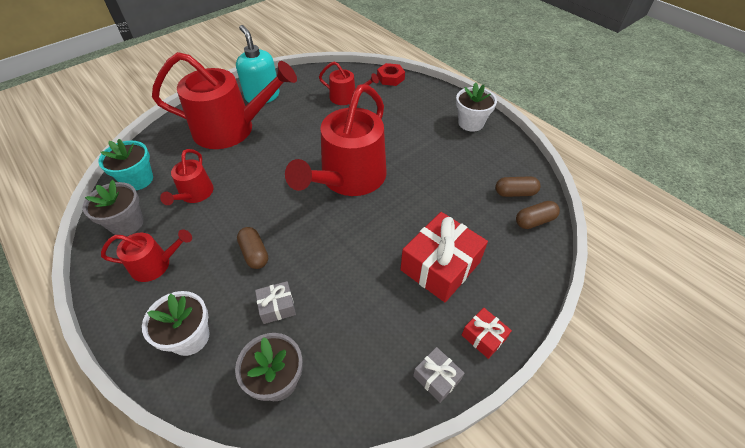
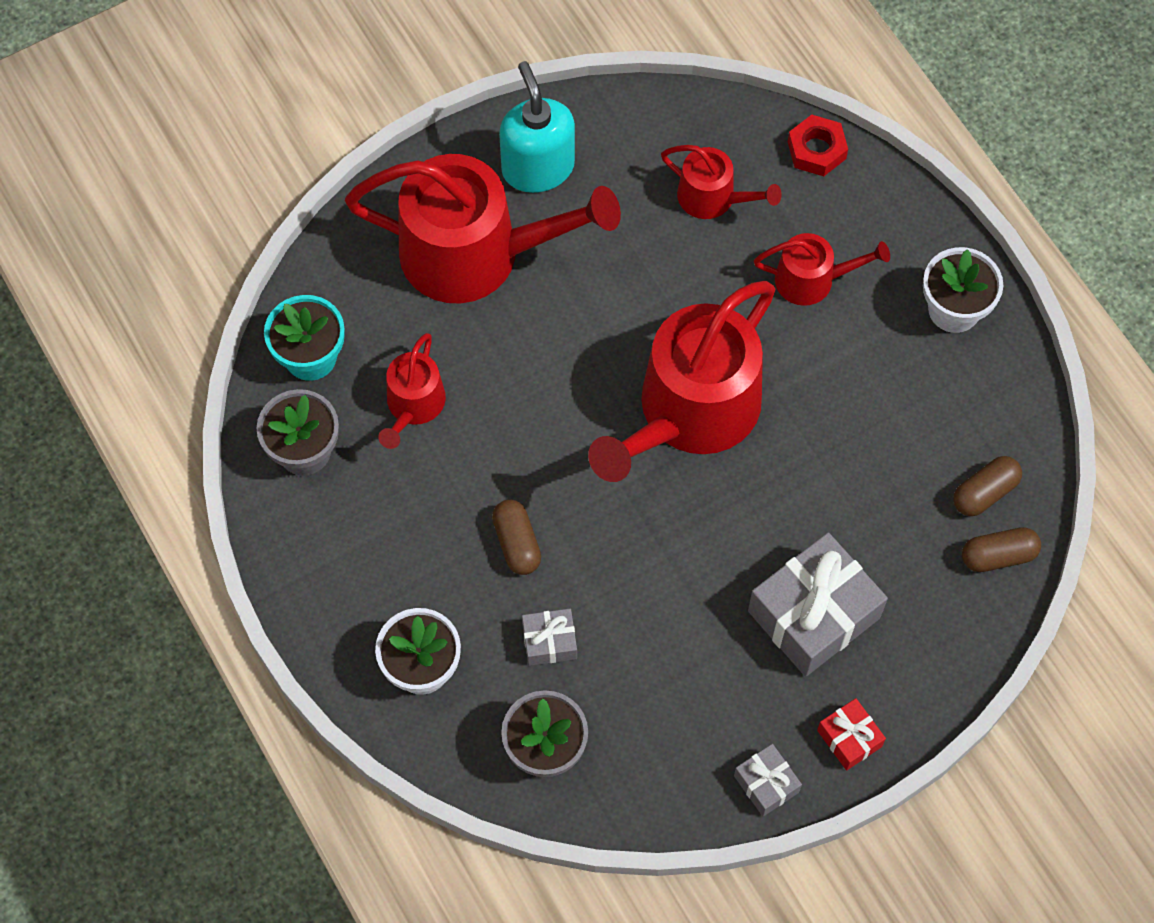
camera: 10 degrees right, 15 degrees up
(155, 264) = (360, 538): red watering can -> red watering can (812, 280)
(440, 266) = (813, 614): red gift -> grey gift
(515, 193) = (984, 492): brown capsule -> brown capsule turned 45 degrees counterclockwise

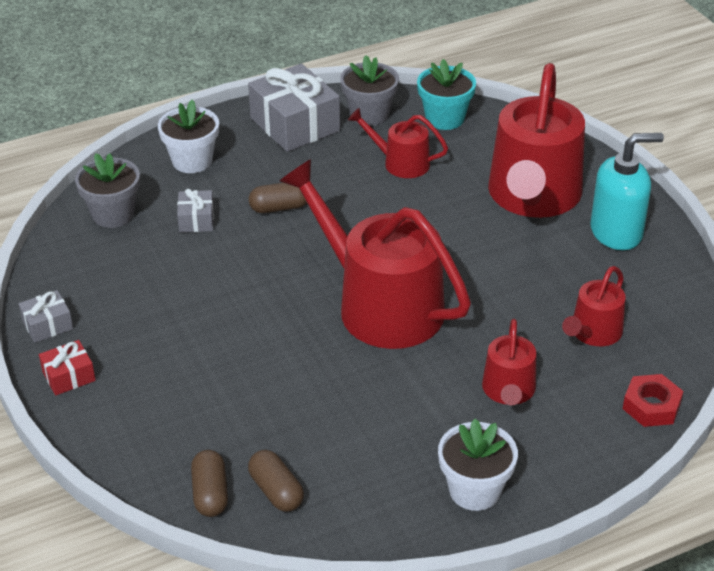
camera: 95 degrees right, 25 degrees down
(813, 614) = (183, 364): grey gift -> grey gift (295, 124)

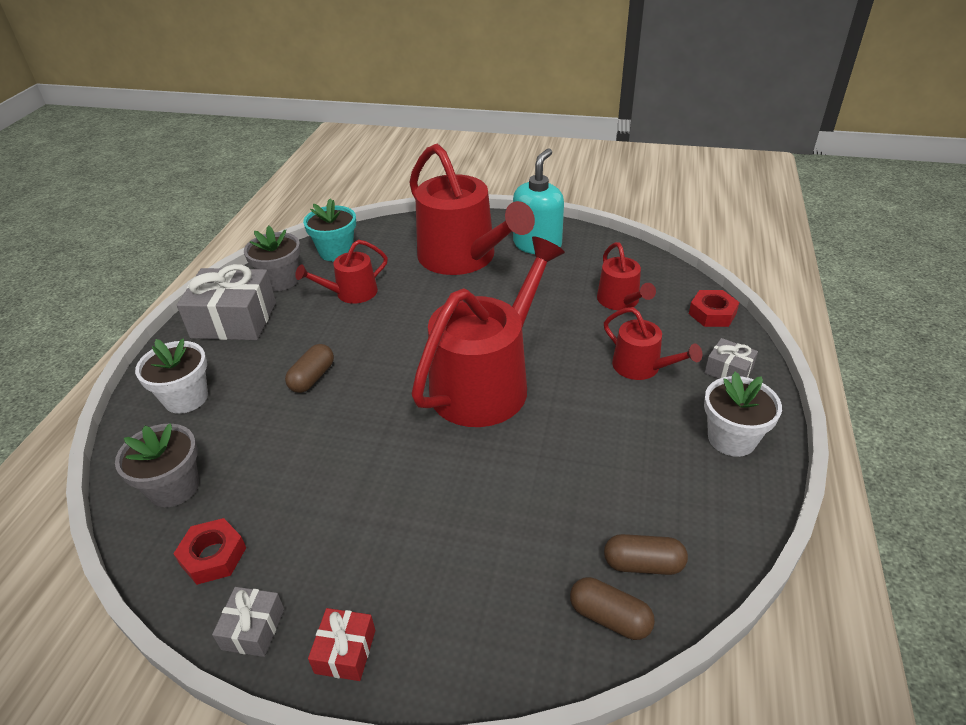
camera: 50 degrees left, 0 degrees up
(80, 271) = (213, 556): none -> red nut
(196, 220) = (259, 434): grey gift -> grey gift (728, 370)
(380, 305) = (486, 382): red watering can -> red watering can turned 135 degrees clockwise

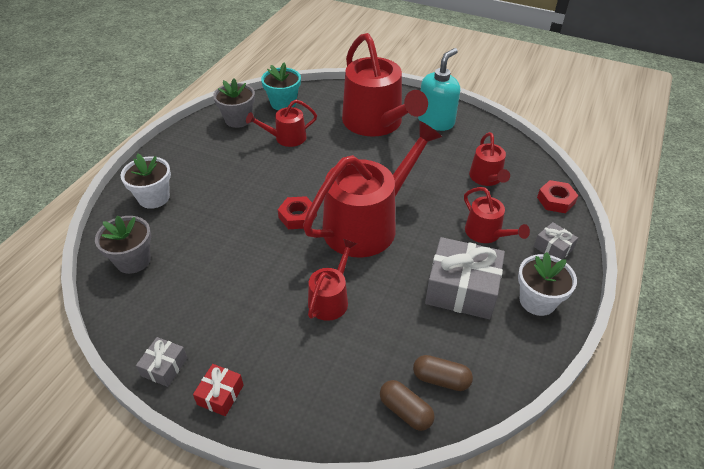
camera: 10 degrees right, 5 degrees up
(213, 556) = (149, 313): red nut -> red nut (297, 216)
(234, 320) = (199, 145): grey gift -> grey gift (462, 289)
(312, 378) = (243, 198): brown capsule -> none
(465, 487) = (330, 299): none -> red watering can

